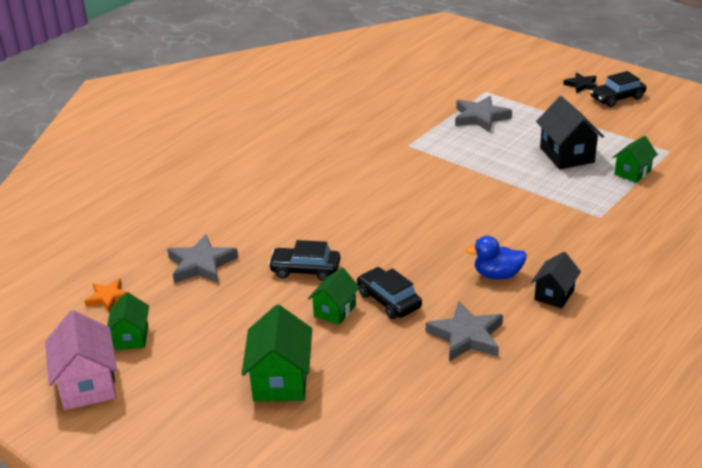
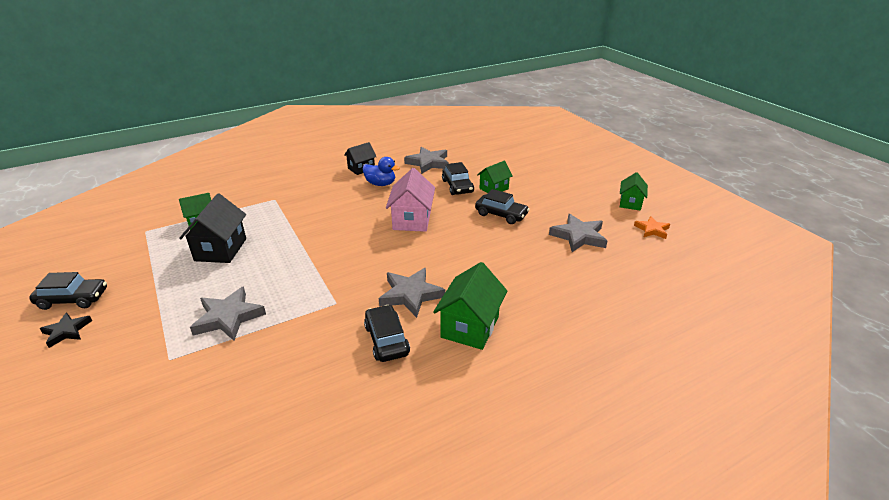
camera: 160 degrees left, 0 degrees up
(87, 385) = (654, 186): pink house -> pink house (412, 220)
(280, 380) = (540, 167): green house -> green house (470, 327)
(344, 134) = (386, 340): none -> black car
(350, 165) = (410, 295): none -> grey star

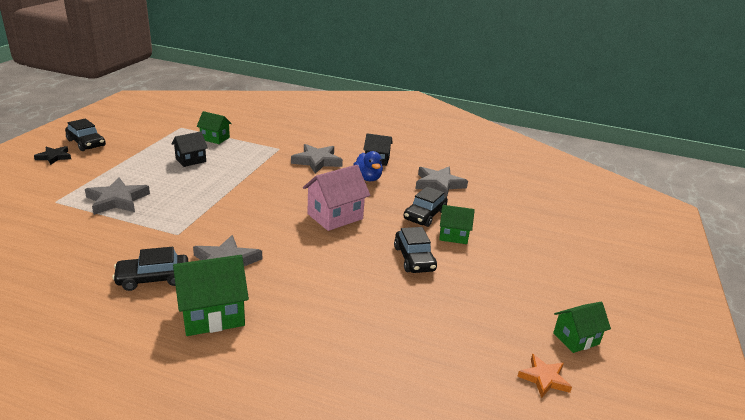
camera: 45 degrees right, 5 degrees down
(221, 249) = (191, 160): black house -> black house, size x0.63
(386, 340) = (153, 278): black car -> black car turned 135 degrees counterclockwise
(579, 236) = (447, 325): grey star -> grey star (317, 161)

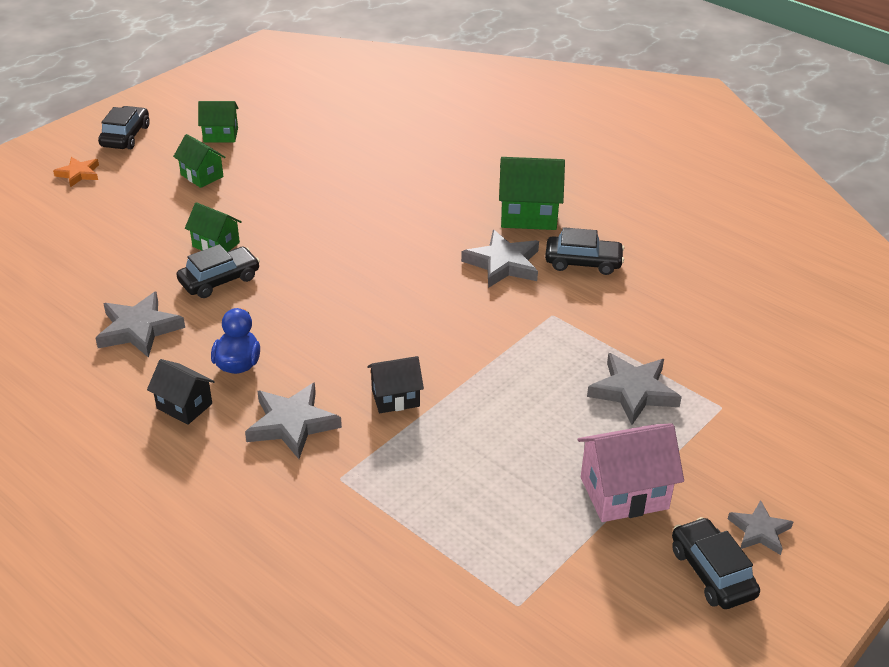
camera: 155 degrees left, 10 degrees up
(54, 157) = (759, 531): black star -> grey star
(191, 160) = (514, 471): black house -> black house (395, 398)
(215, 138) = (454, 540): green house -> green house (202, 176)
(335, 216) = (340, 301): pink house -> pink house (624, 493)
(414, 259) = (291, 227): black car -> black car (125, 136)
(544, 378) = (283, 120): orange star -> orange star (79, 174)

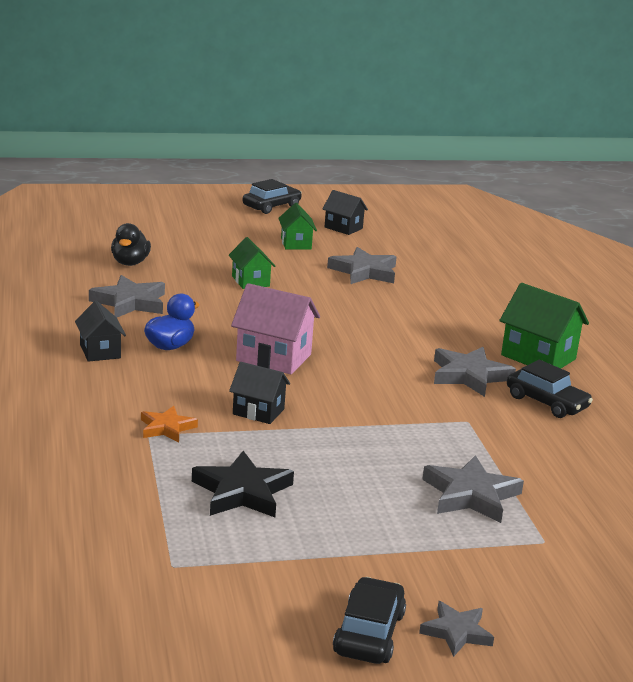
camera: 35 degrees right, 15 degrees down
(78, 277) = (130, 263): none -> black duck
(79, 174) = (209, 214): orange star -> orange star (166, 428)
(219, 280) = (224, 300): black car -> none
(220, 135) = (343, 228): green house -> black house
(292, 424) = (159, 392): grey star -> grey star (364, 271)
(480, 493) = (242, 492): none -> black star
(624, 493) = (364, 548): pink house -> pink house (273, 357)

